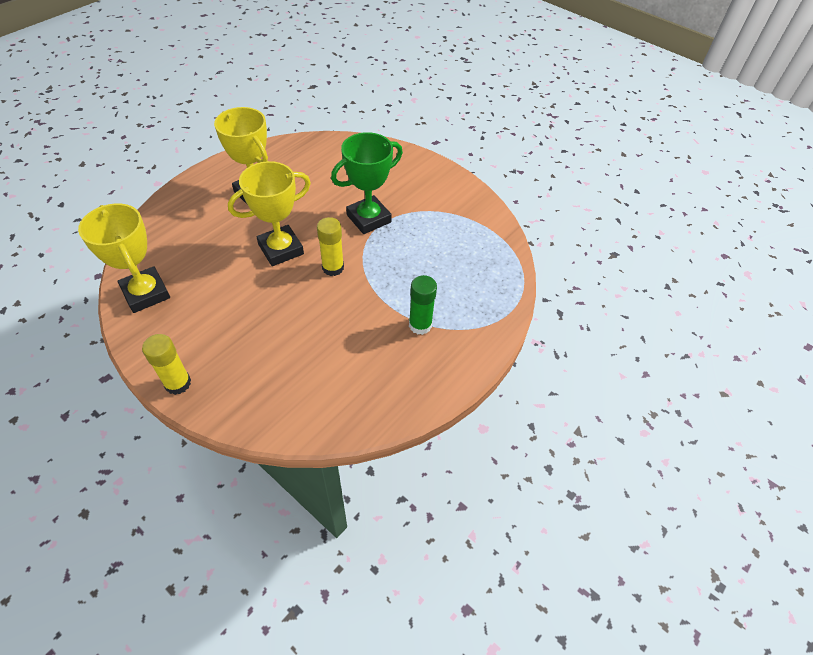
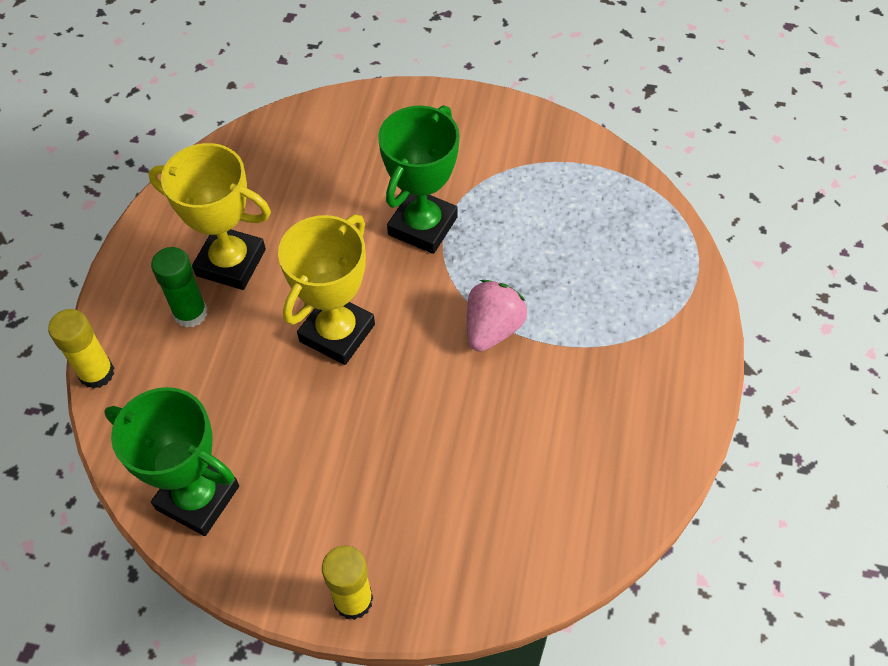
camera: 25 degrees left, 5 degrees up
(146, 293) = (198, 497): yellow trophy -> green trophy
(333, 268) = (430, 325): yellow glue stick -> yellow glue stick (96, 373)
(365, 285) = (492, 329): none -> pink strawberry
(420, 325) = (603, 349): green glue stick -> green glue stick (190, 313)

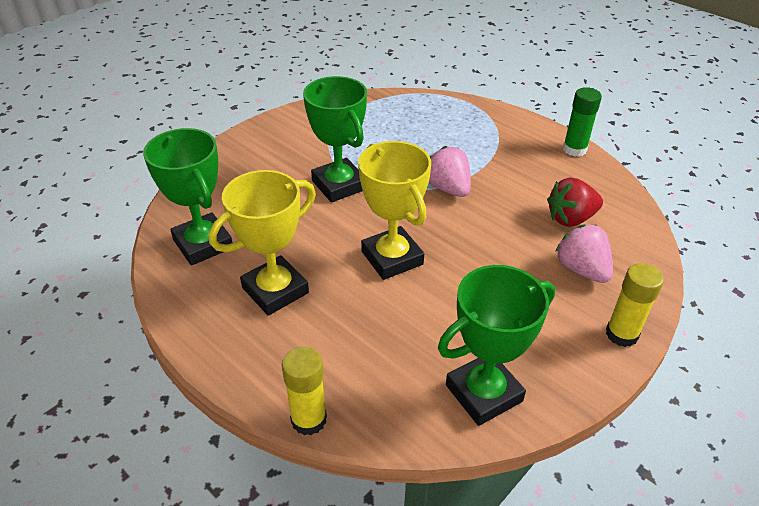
camera: 60 degrees left, 15 degrees down
(190, 313) = (301, 332): green glue stick -> green glue stick (574, 149)
(256, 171) = (203, 244): none -> green trophy
(437, 523) = (581, 269): none -> pink strawberry
(526, 479) = (570, 219): none -> red strawberry

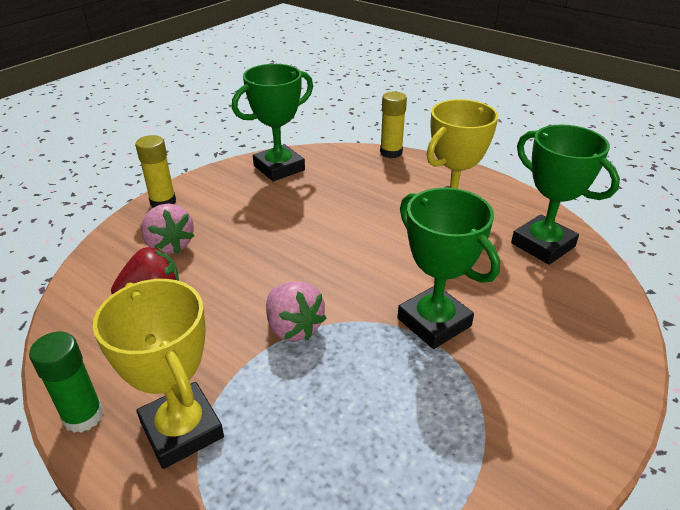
camera: 175 degrees right, 5 degrees down
(392, 258) = (353, 244): yellow trophy -> yellow trophy (182, 430)

